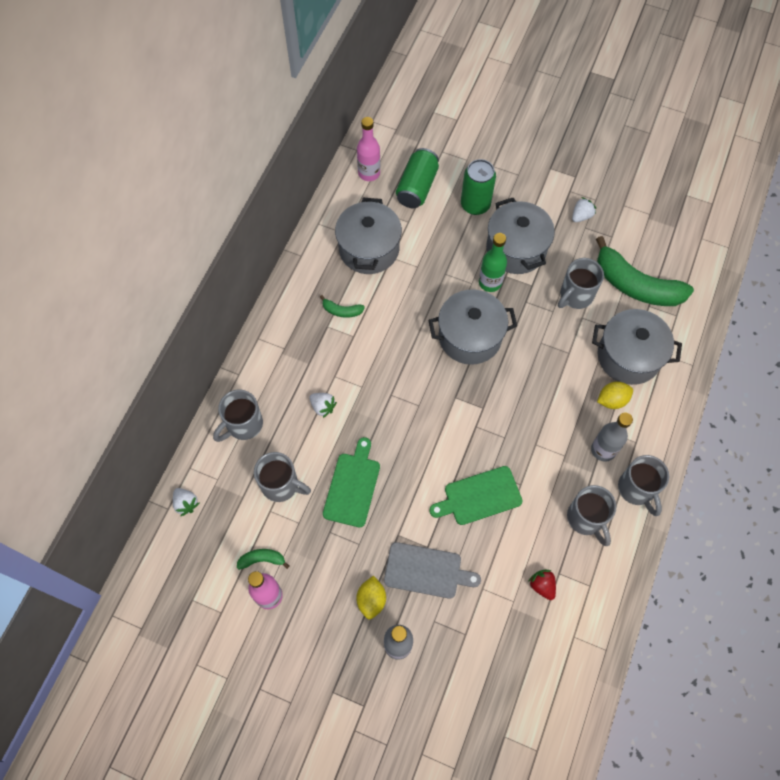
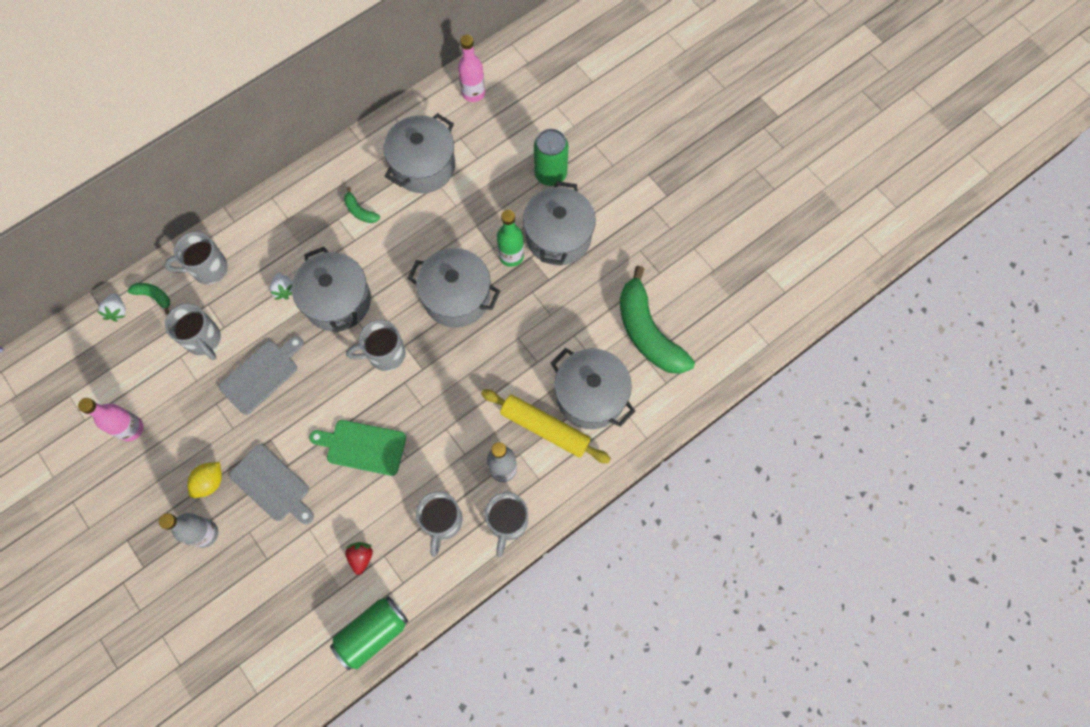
camera: 30 degrees right, 5 degrees up
(262, 559) = (145, 395): green banana -> green banana (154, 296)
(352, 486) = (261, 374): green cutting board -> grey cutting board
(374, 392) = (337, 301): none -> grey pot
(417, 187) = (508, 129): green can -> green can (372, 633)
(575, 296) = (582, 311): grey mug -> grey mug (385, 354)
(581, 216) = (644, 237): white strawberry -> none
(612, 400) = (545, 428): yellow lemon -> yellow rolling pin

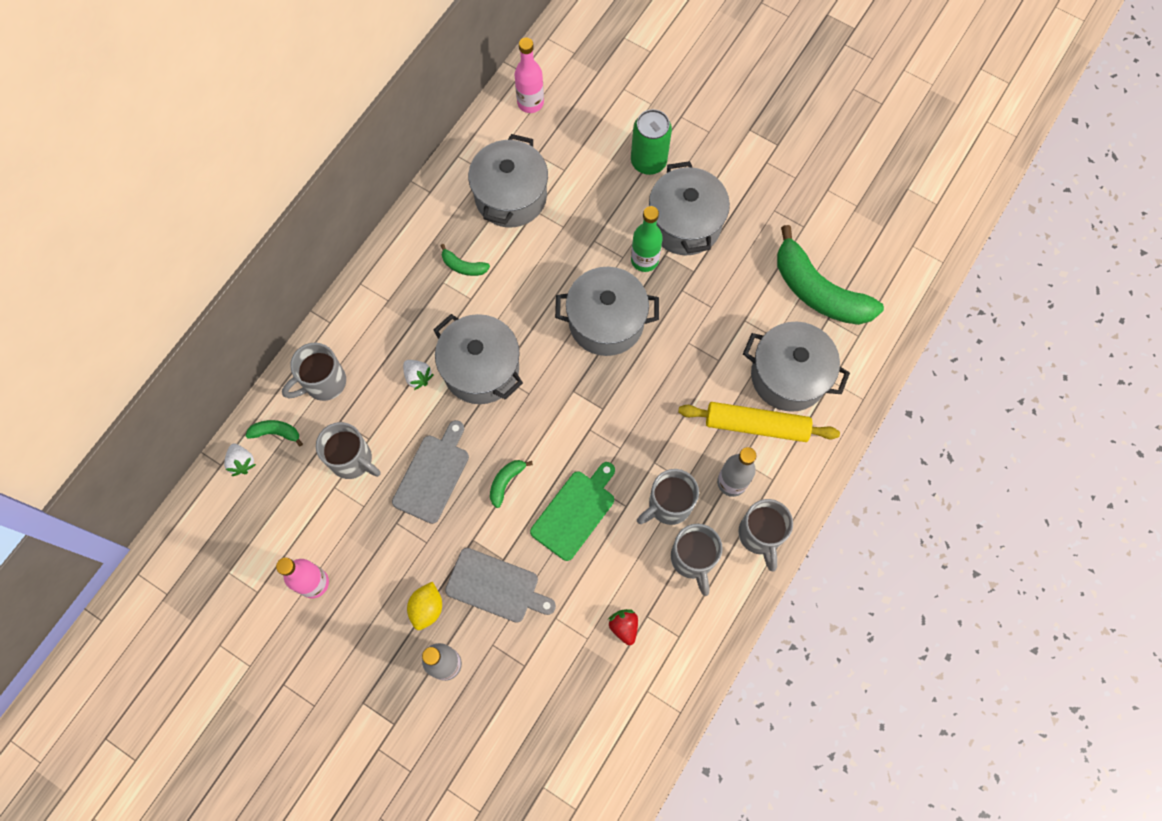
camera: 20 degrees left, 0 degrees up
(317, 401) = (506, 482): none -> green banana
(362, 447) = (575, 512): green cutting board -> green cutting board turned 135 degrees clockwise
(372, 633) = (670, 700): green can -> none
(385, 354) = (556, 407): grey mug -> grey mug (668, 505)

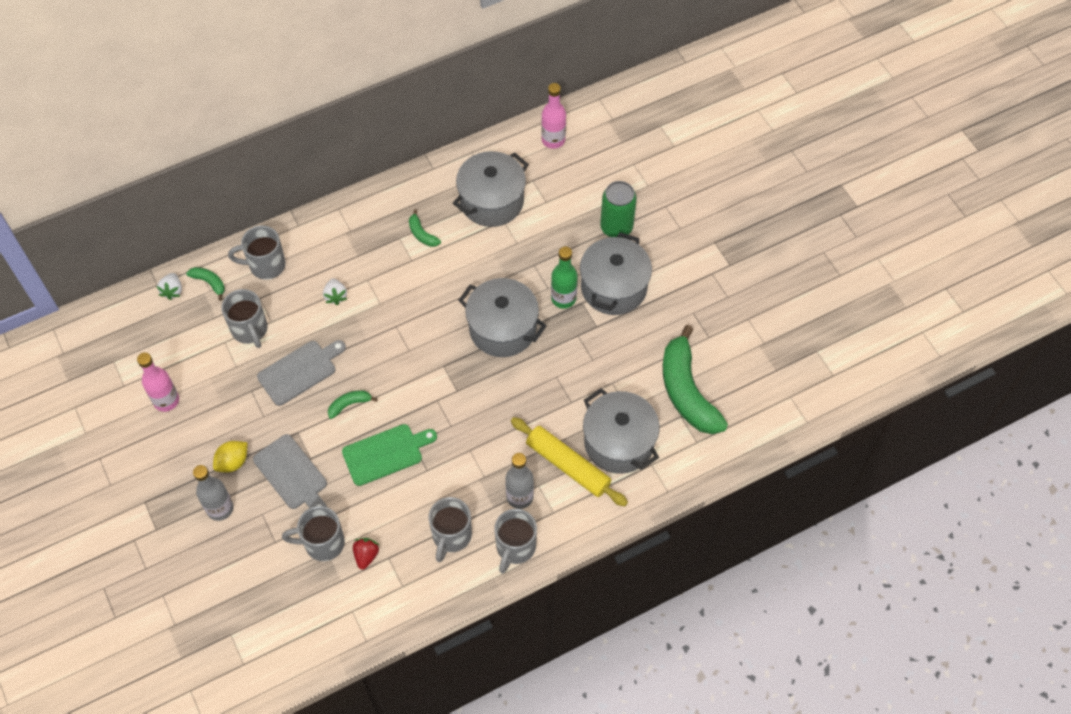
camera: 30 degrees right, 10 degrees down
(481, 369) = (385, 314): grey pot -> none
(668, 505) = (459, 487): grey mug -> grey mug (322, 543)

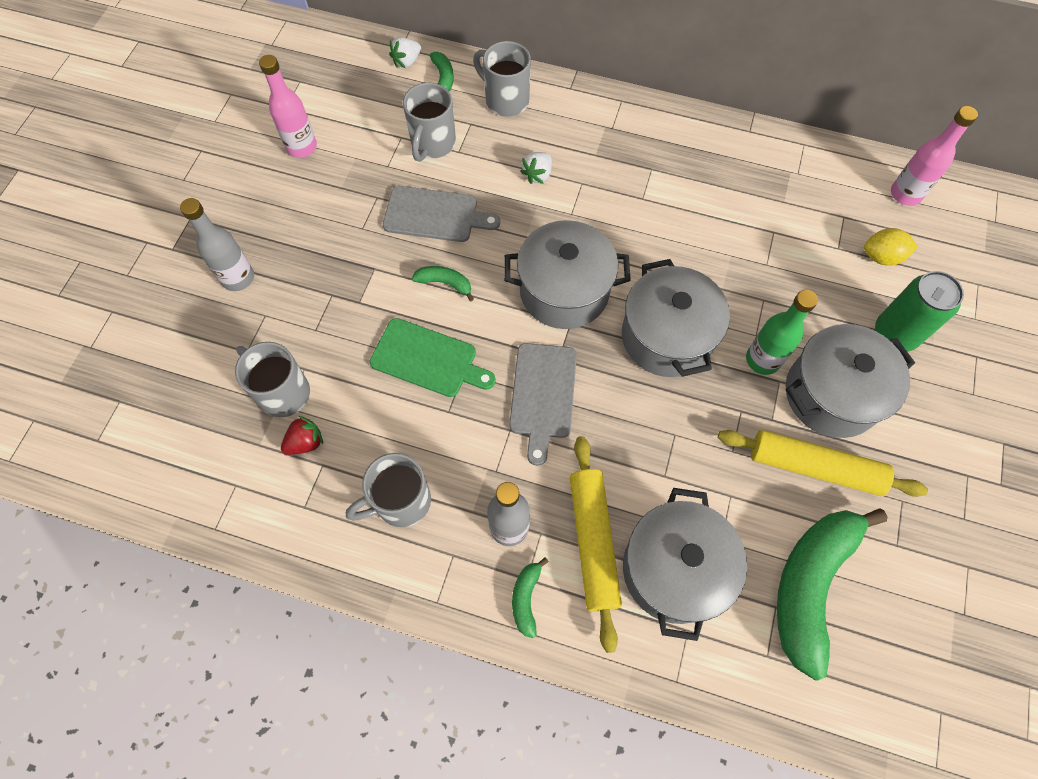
camera: 45 degrees right, 5 degrees up
(233, 462) = (293, 246): yellow lemon -> yellow lemon (881, 257)
(292, 474) = (328, 303): grey cutting board -> grey cutting board (543, 395)
(422, 234) = (677, 182): green banana -> green banana (526, 598)
(492, 201) = (780, 204): grey pot -> grey pot (564, 291)
(515, 548) = (449, 578): grey mug -> none
(638, 332) = (814, 467): none -> yellow rolling pin

